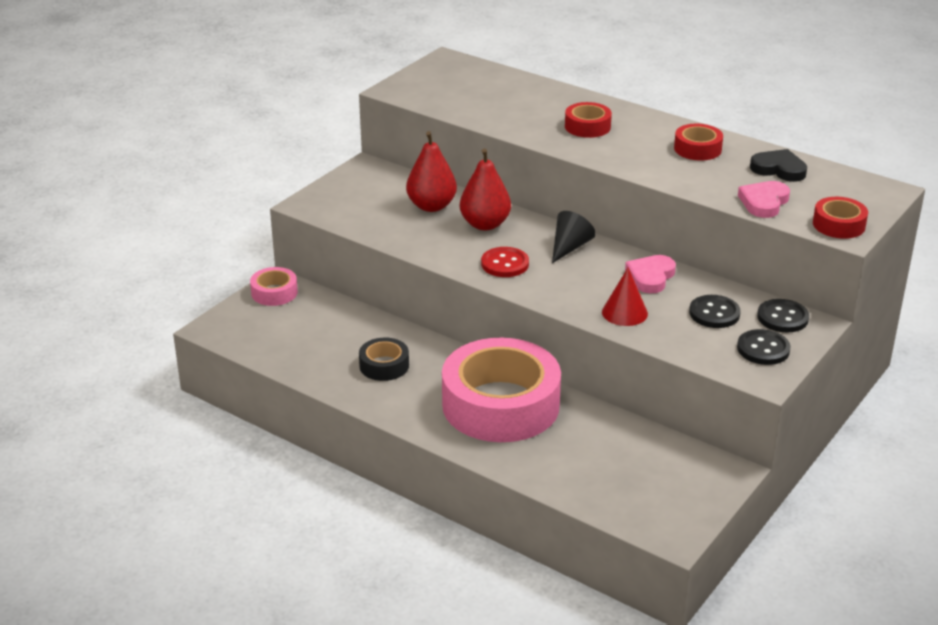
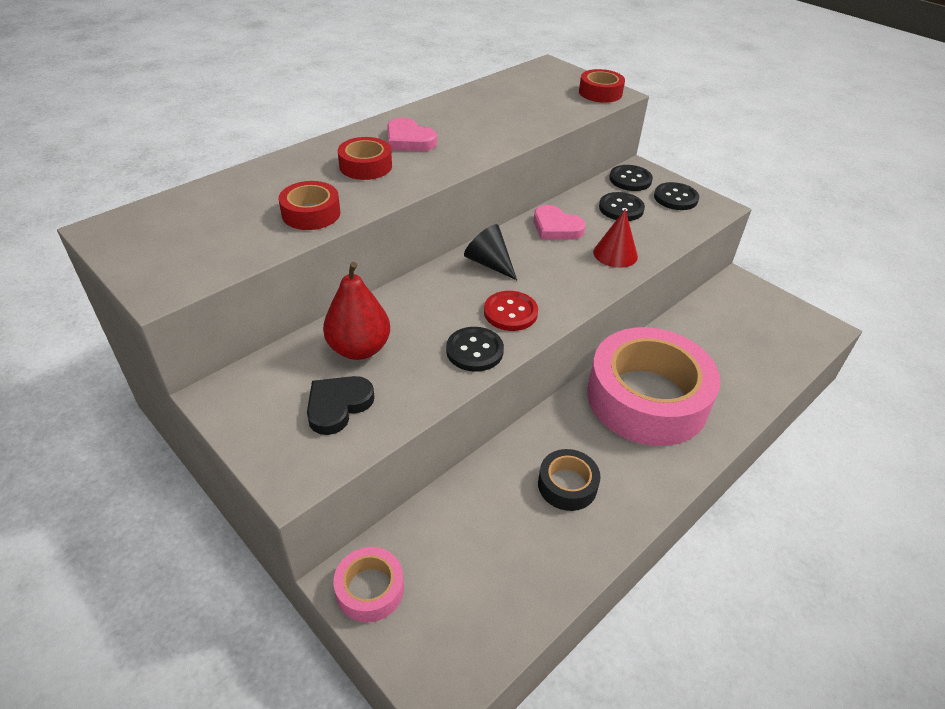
camera: 80 degrees left, 10 degrees up
(449, 253) = (474, 351): none -> black button
(485, 224) = (421, 312): red pear -> none
(697, 149) = (445, 120): red tape -> red tape (311, 213)
(764, 202) = (556, 112): pink heart -> pink heart (409, 140)
(779, 169) = (499, 95): black heart -> black heart (338, 406)

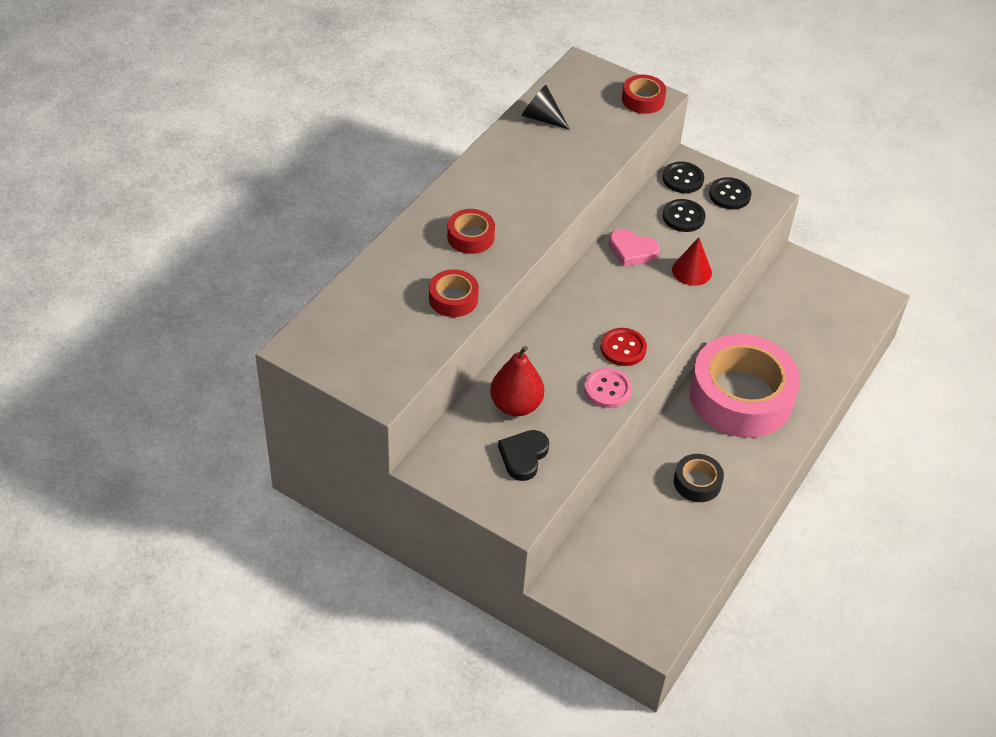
camera: 15 degrees left, 5 degrees up
(370, 589) = (579, 587): pink tape -> none
(409, 140) = (493, 197): pink heart -> none
(474, 351) = (607, 389): black button -> pink button
(489, 263) = (587, 301): black cone -> black cone (542, 118)

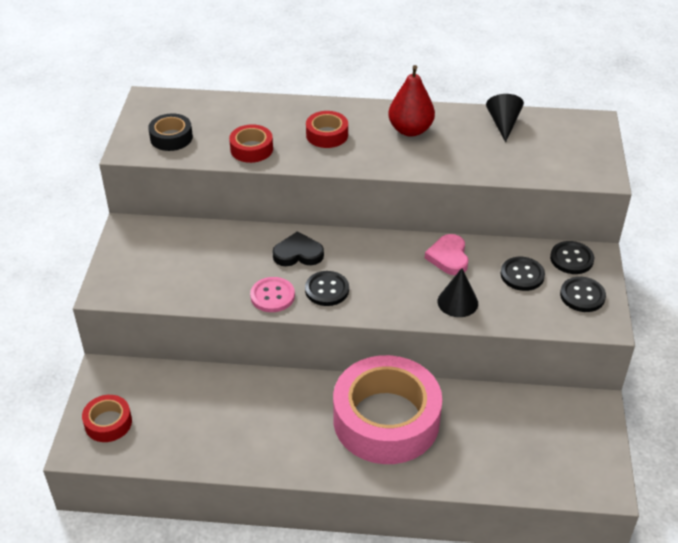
camera: 65 degrees right, 5 degrees down
(516, 405) = (218, 251): red pear -> red pear (410, 130)
(523, 456) = (167, 273): black heart -> black heart (298, 254)
(623, 348) = (327, 290): red button -> black button
(643, 100) = (591, 169): red tape -> red tape (108, 423)
(691, 271) = (457, 302): red cone -> black cone
(697, 482) = (262, 422): black tape -> black tape (171, 137)

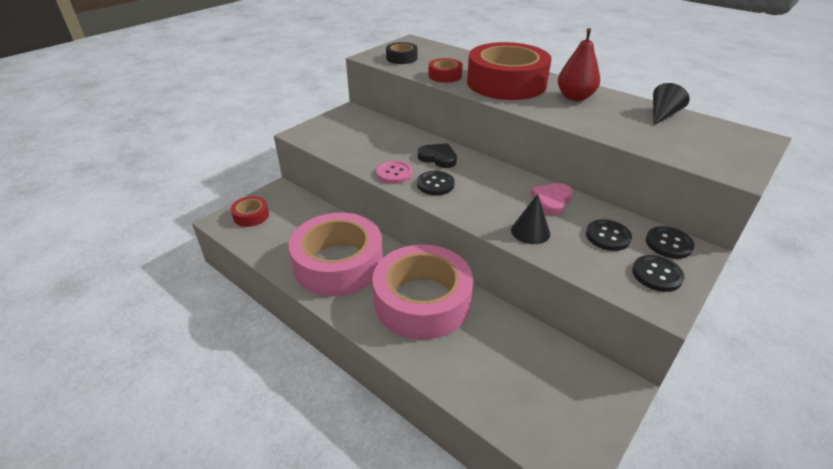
camera: 35 degrees right, 5 degrees down
(269, 426) = (338, 263): none -> pink tape
(327, 135) = (506, 83): red tape -> red tape, size x2.29

